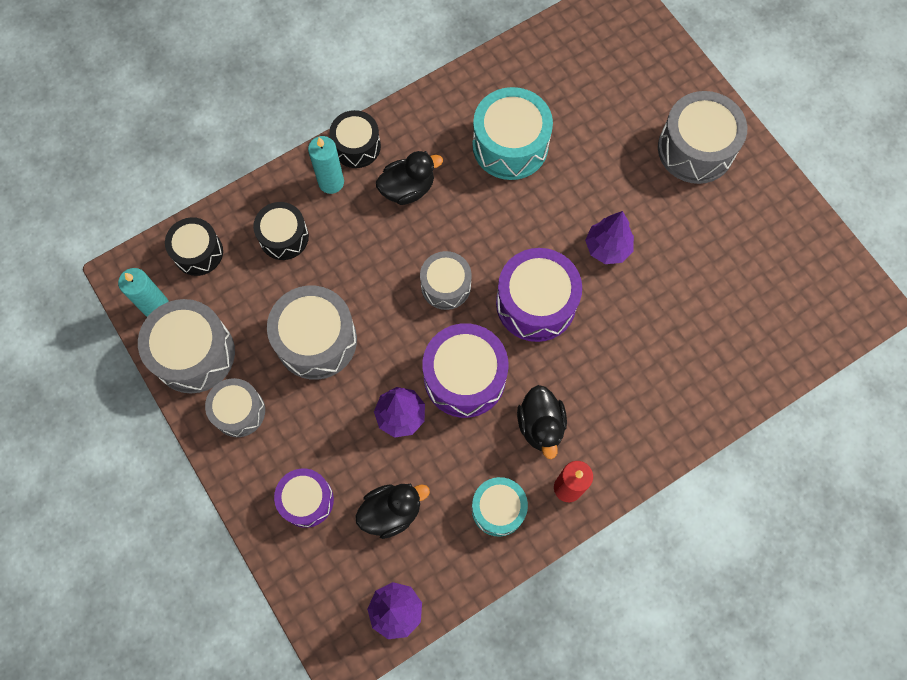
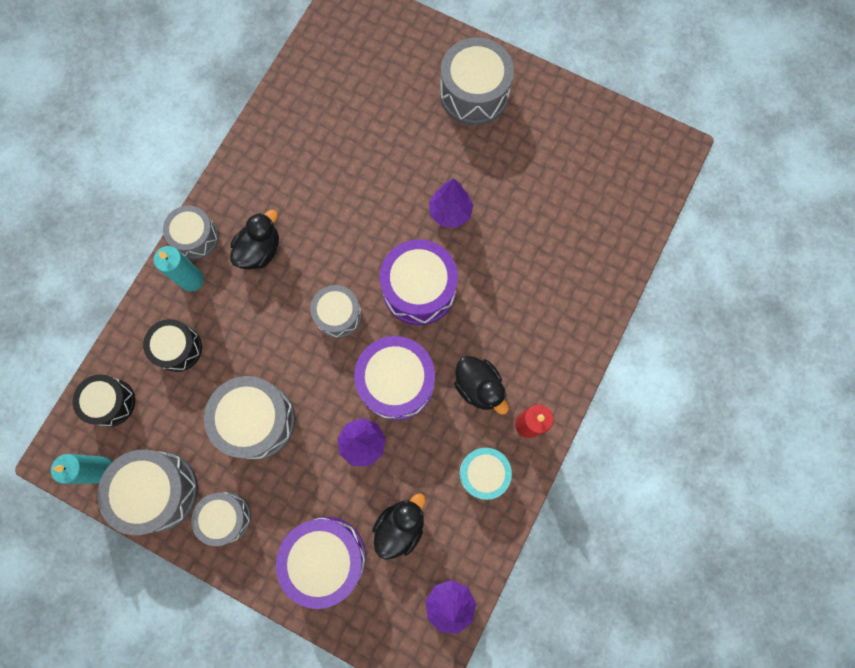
camera: 30 degrees left, 5 degrees up
(306, 500) = (326, 558): purple drum -> purple drum, size x1.59
(356, 146) = (196, 237): black drum -> grey drum
(510, 145) = (324, 169): turquoise drum -> none

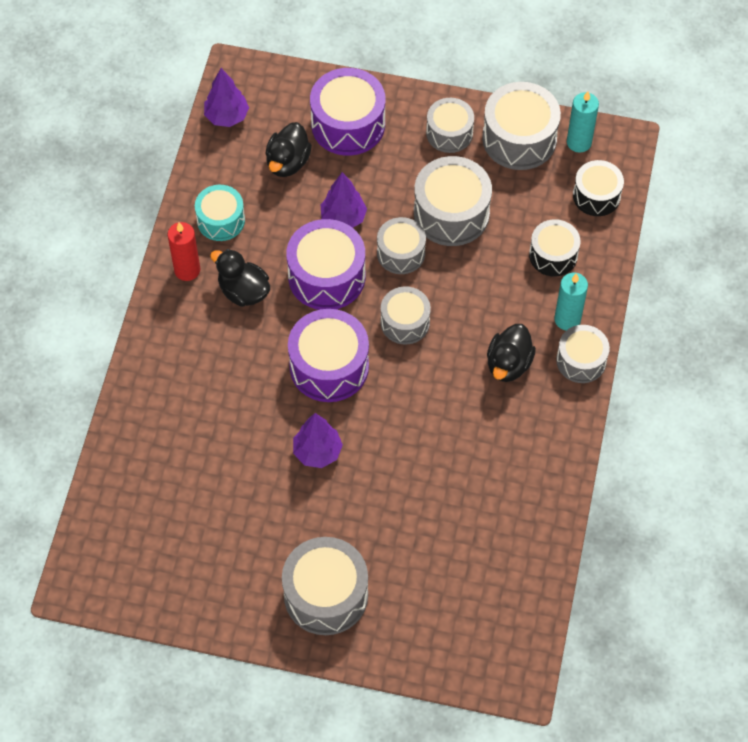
camera: 165 degrees right, 15 degrees down
(319, 389) = (401, 253): none -> grey drum

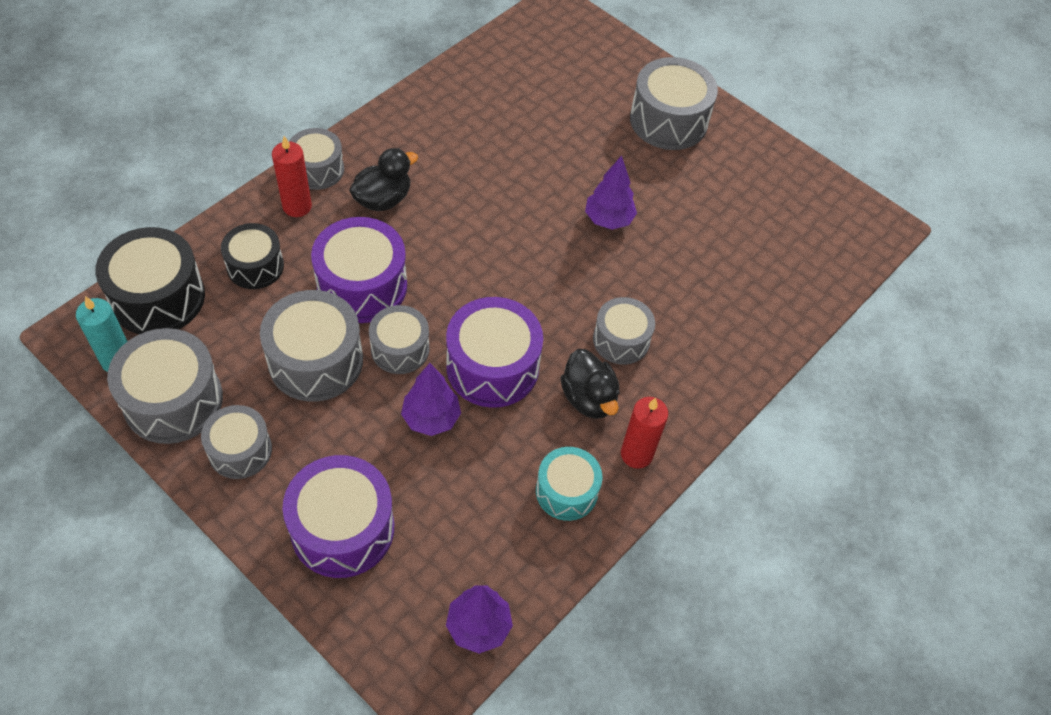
camera: 155 degrees left, 5 degrees down
(288, 162) = (446, 520): black duck -> none
(329, 366) = (549, 282): purple drum -> purple drum (362, 286)
(405, 322) = (448, 282): grey drum -> grey drum (621, 340)
(567, 319) = (297, 206): turquoise candle -> red candle
(596, 196) = (158, 297): black drum -> black drum, size x1.59

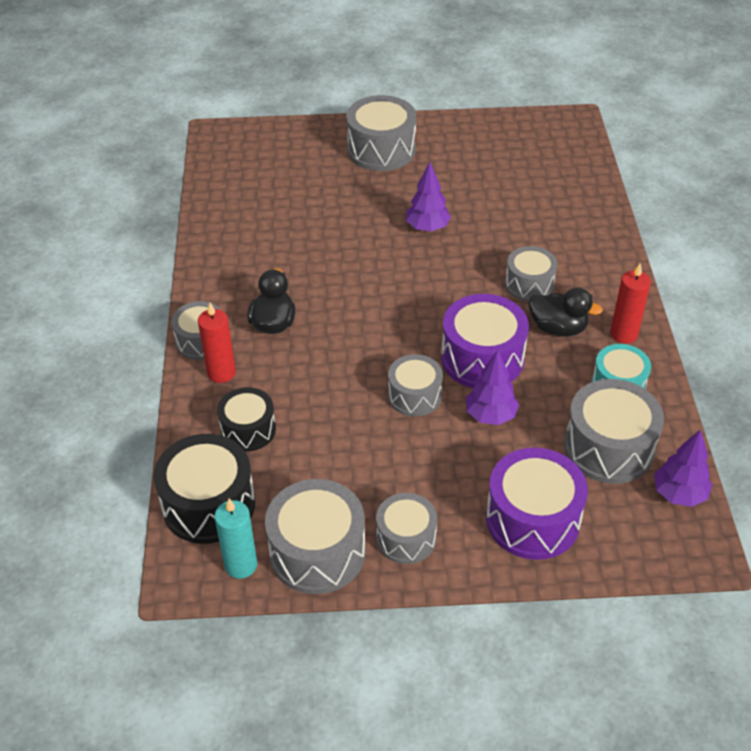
camera: 40 degrees left, 10 degrees down
(315, 360) = (373, 447): grey drum -> grey drum (608, 447)
(362, 286) = (337, 382): purple drum -> none

